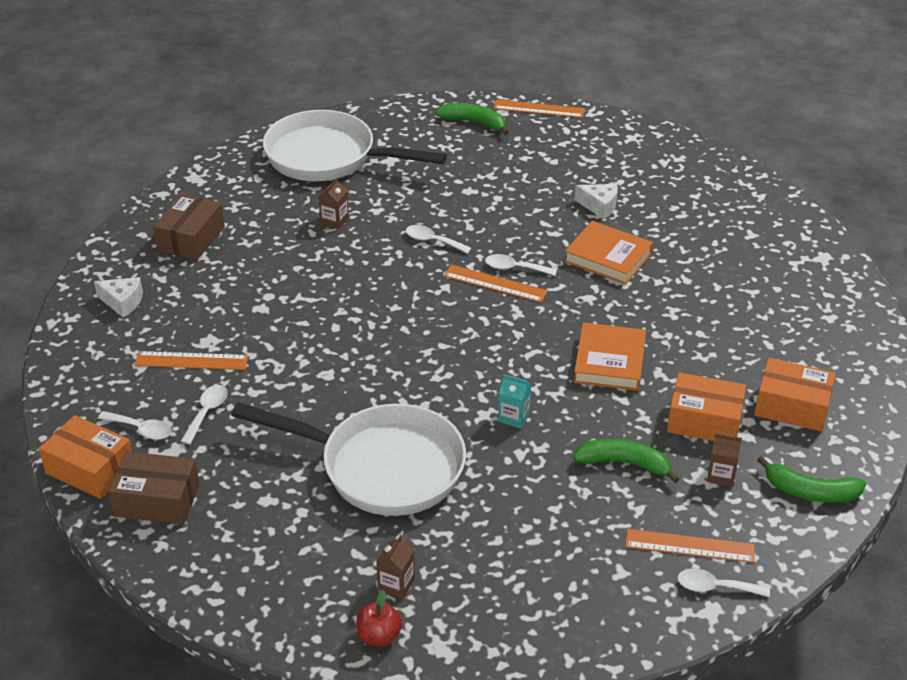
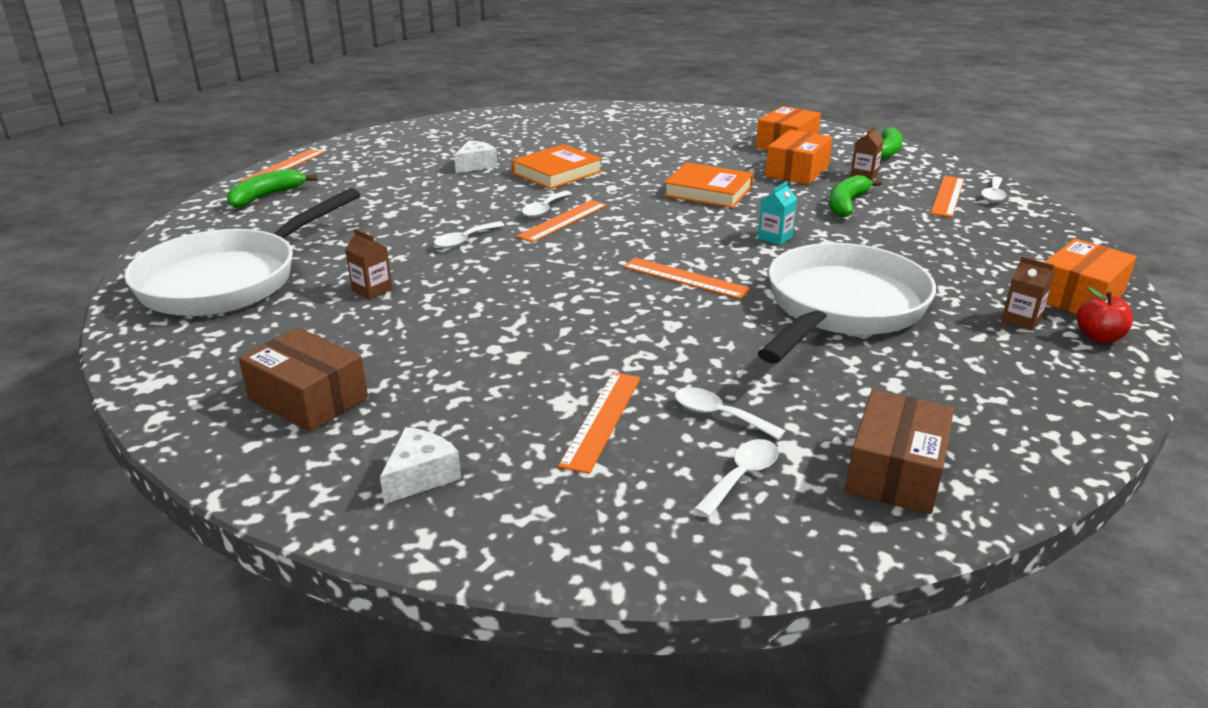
camera: 75 degrees left, 10 degrees down
(90, 469) = (824, 534): orange box -> orange box (1079, 296)
(408, 371) = (685, 278): none -> orange ruler

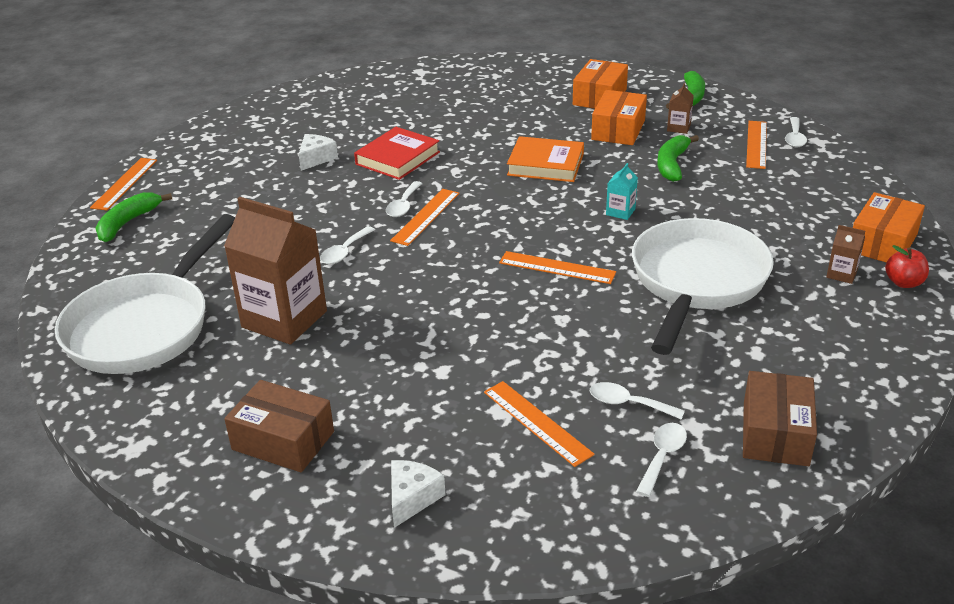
camera: 10 degrees left, 5 degrees up
(372, 290) = (284, 319): brown carton -> brown carton, size x2.36
(557, 172) = (397, 158): orange book -> red book
(602, 420) = (537, 422): orange ruler -> orange ruler turned 45 degrees counterclockwise

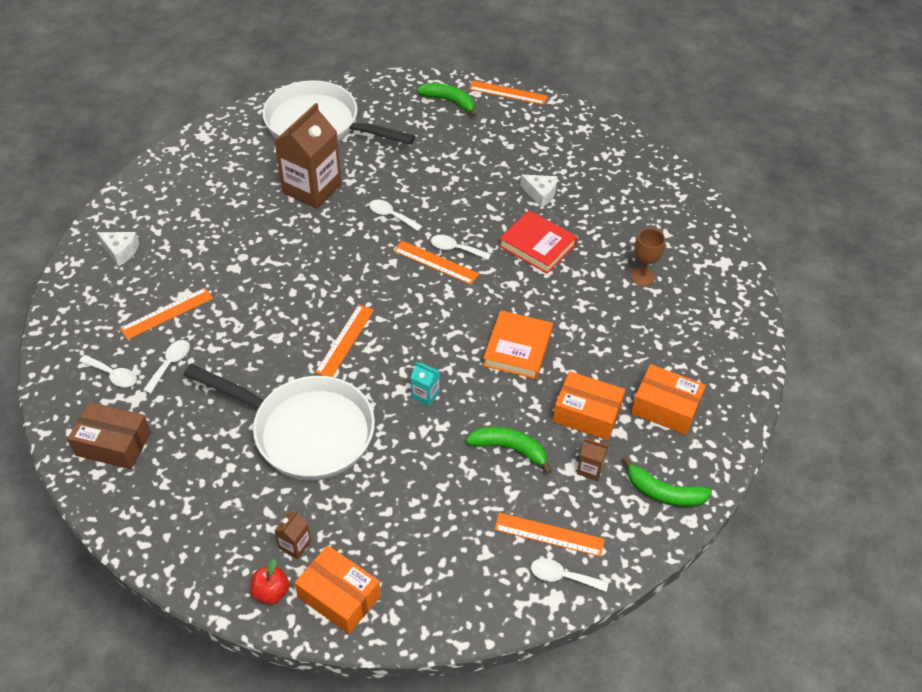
camera: 90 degrees right, 15 degrees up
(283, 440) = (189, 195): brown box -> none
(440, 106) = (642, 276): none -> brown goblet

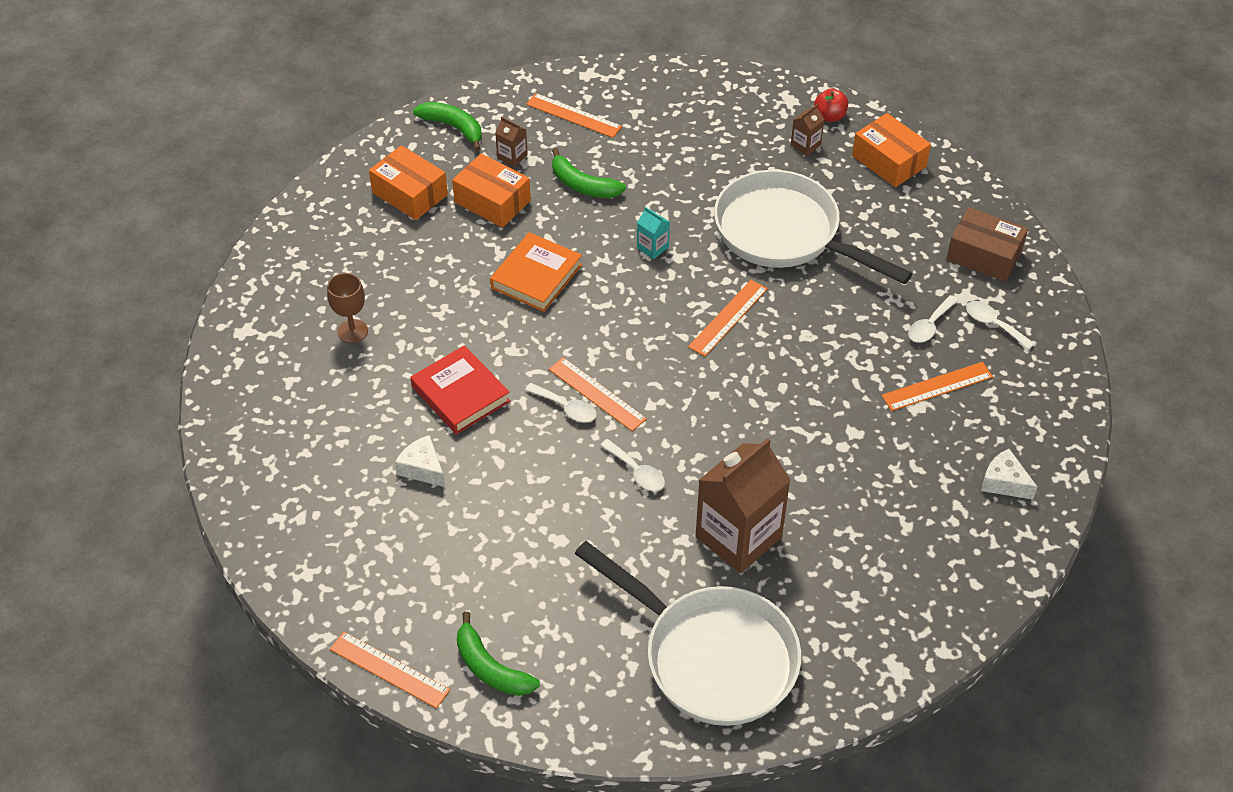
camera: 165 degrees left, 0 degrees up
(339, 596) = (771, 104): orange box -> orange box (889, 161)
(562, 576) = (574, 86): white spoon -> none

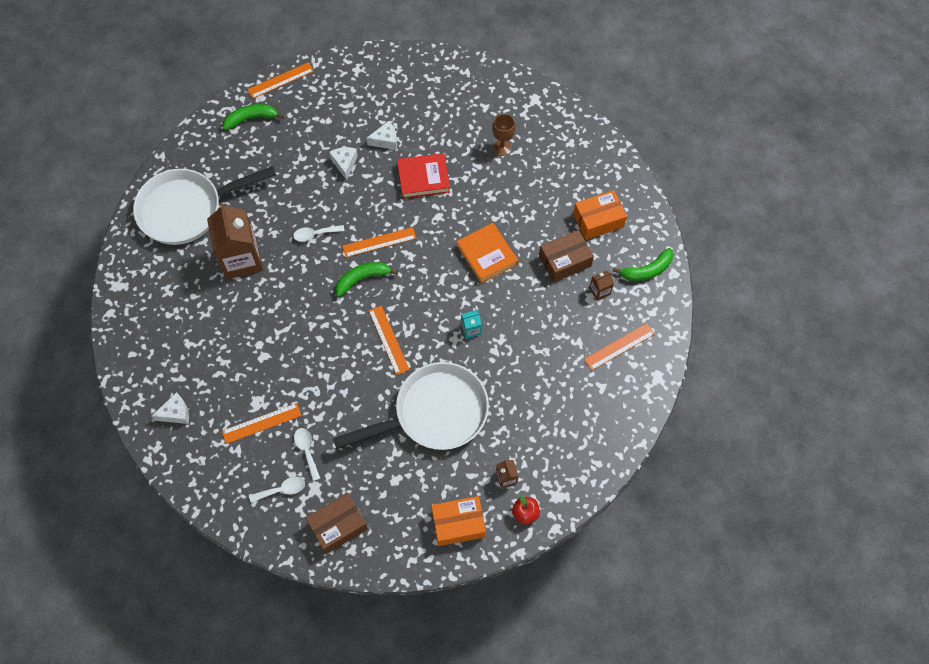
camera: 120 degrees right, 15 degrees up
(492, 201) = (565, 261): orange box -> brown box
(496, 498) = (344, 163): none -> white cheese
(566, 408) = (380, 223): white spoon -> none
(583, 185) = (549, 318): green banana -> green banana (362, 279)
(937, 386) = (261, 423): orange ruler -> orange ruler turned 60 degrees clockwise

